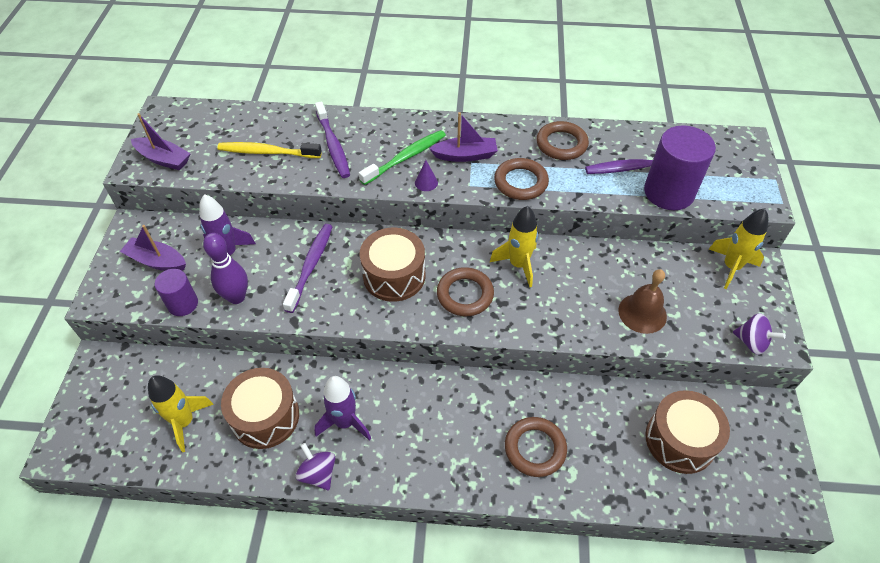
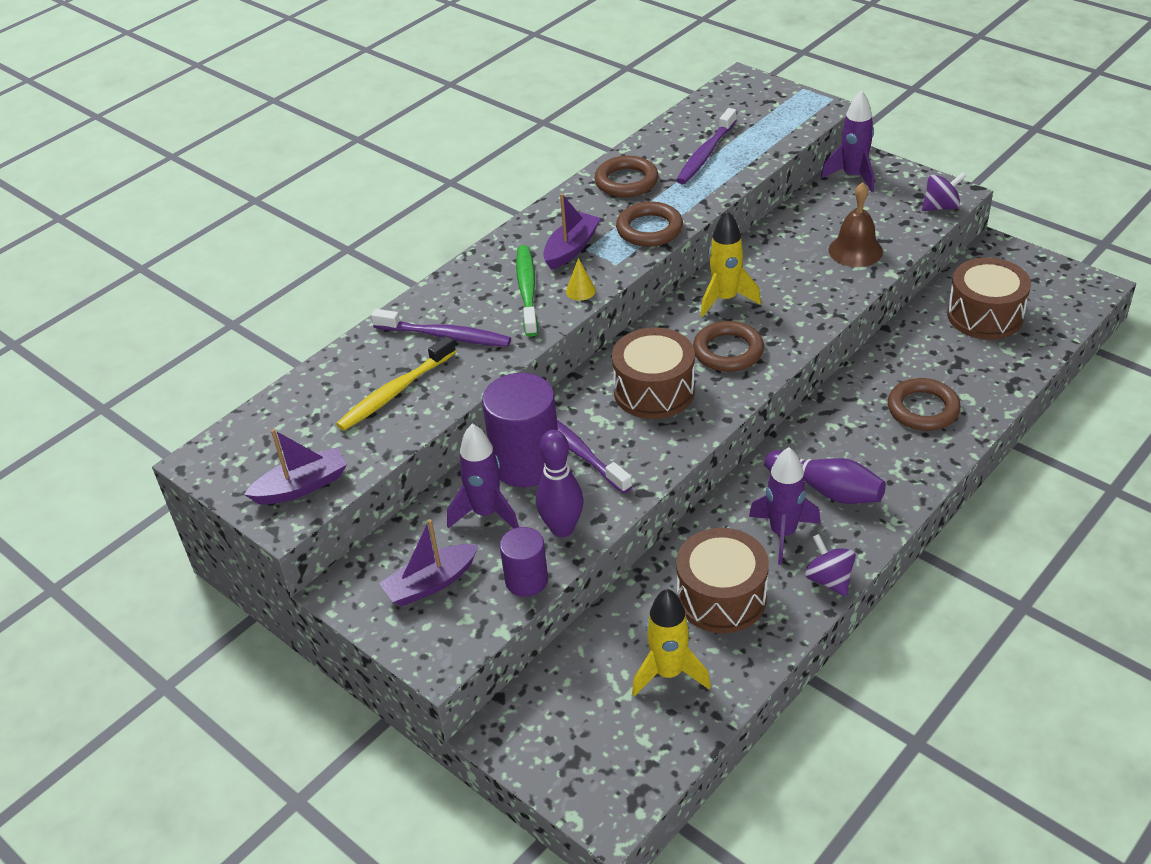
camera: 50 degrees left, 10 degrees down
(318, 473) = (829, 579): purple spinning top -> purple spinning top turned 60 degrees clockwise
(405, 427) = (826, 490): none -> purple bowling pin
(426, 182) = (580, 291): purple cone -> yellow cone
(669, 192) = (757, 150): purple cylinder -> purple cylinder (526, 463)
(731, 267) = (853, 176): yellow rocket -> purple rocket

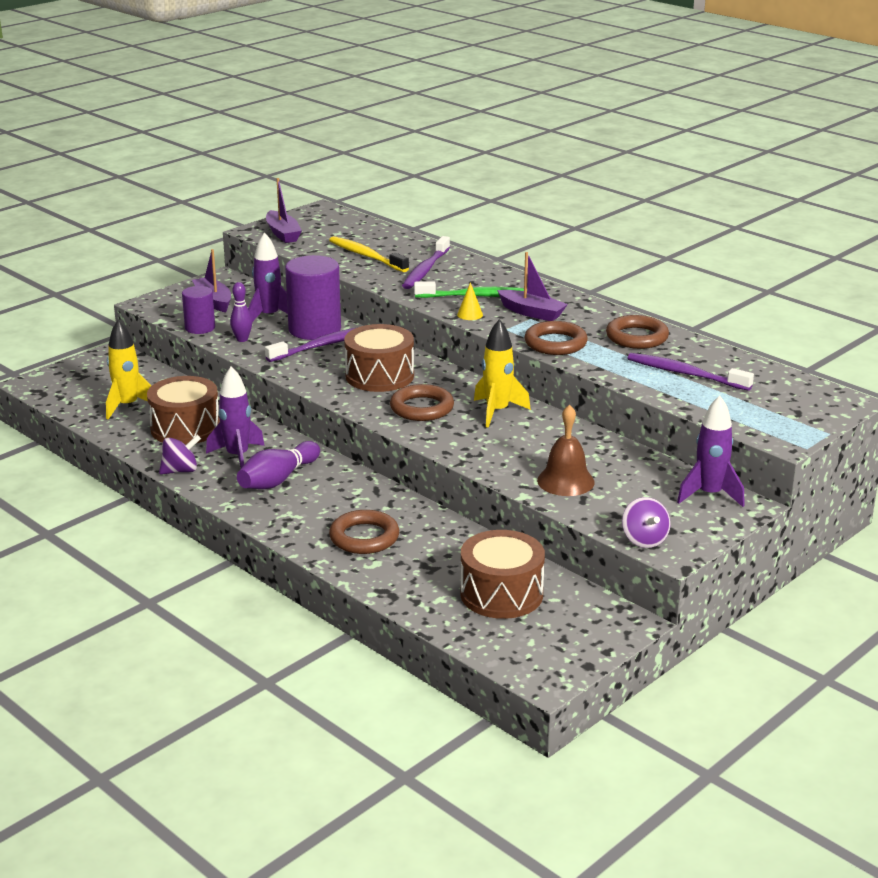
camera: 90 degrees right, 15 degrees down
(562, 528) = (242, 339): purple bowling pin -> purple bowling pin, size x0.63

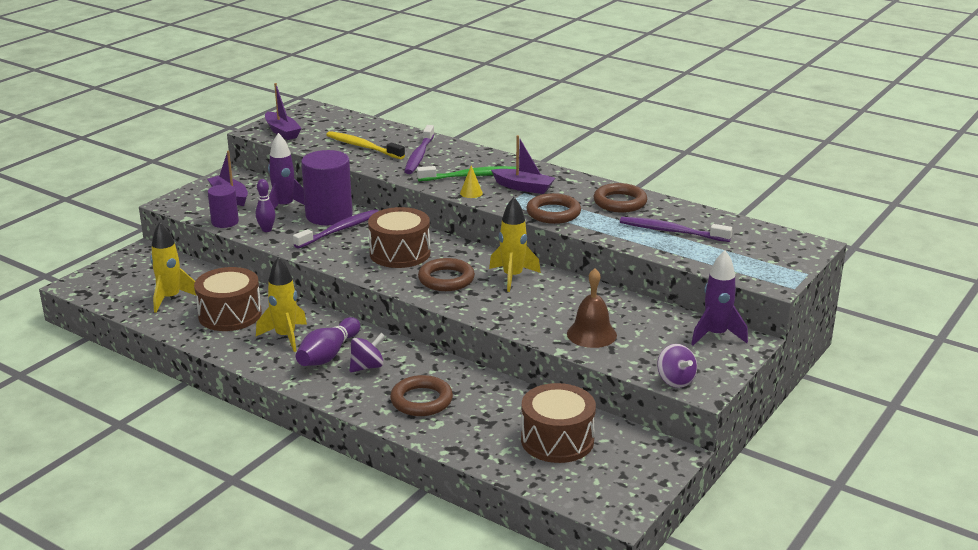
camera: 10 degrees left, 0 degrees up
(181, 470) = (237, 354): purple spinning top -> purple spinning top (367, 367)
(237, 456) = (285, 337): purple rocket -> yellow rocket

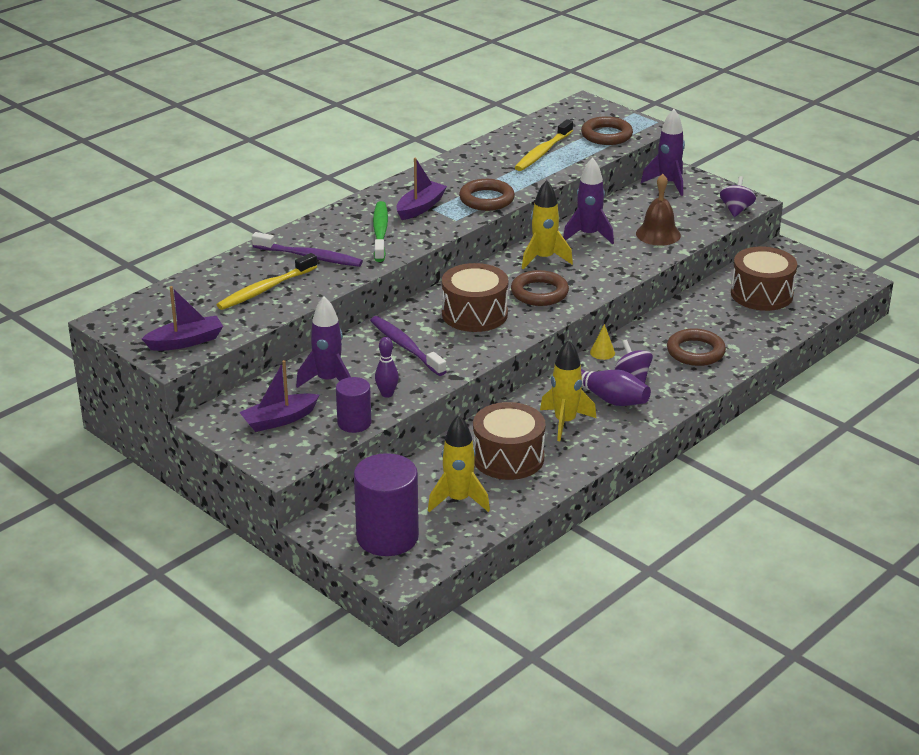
camera: 80 degrees left, 5 degrees up
(329, 215) = (364, 352): purple cylinder -> purple cylinder (387, 537)
(471, 193) = (423, 235): yellow cone -> yellow cone (602, 352)
(571, 296) = (588, 235): none -> purple rocket
(620, 202) = (473, 166): brown ring -> brown ring (606, 135)
(671, 231) = (543, 152): purple toothbrush -> yellow toothbrush
(675, 381) = (736, 210): purple spinning top -> purple spinning top turned 60 degrees counterclockwise

